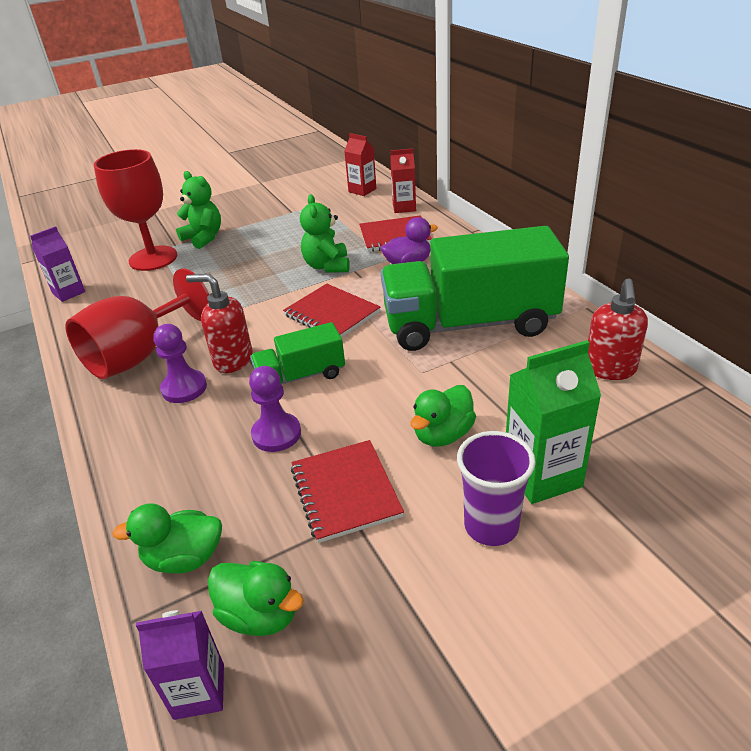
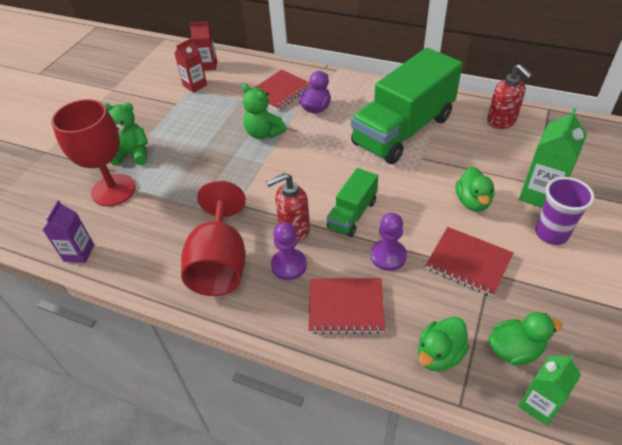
camera: 40 degrees left, 10 degrees up
(199, 691) = (538, 404): purple carton -> green carton
(331, 314) = (314, 165): red notebook -> red notebook (346, 307)
(404, 207) = (257, 67): red carton -> red carton (195, 85)

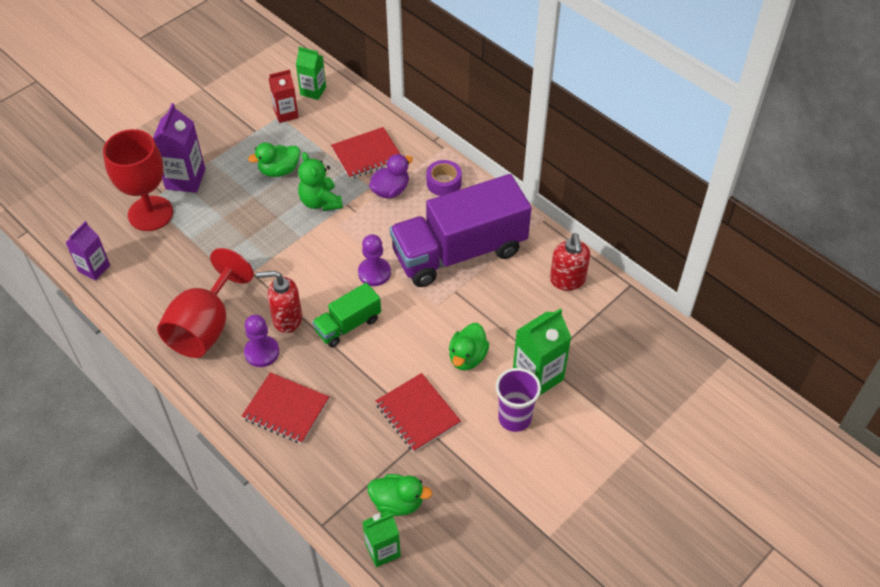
camera: 20 degrees right, 5 degrees up
(133, 154) = (185, 179): green teddy bear -> purple carton
(208, 65) = (313, 91): red carton -> green carton
(354, 90) = (443, 183): none -> purple tape
(388, 256) = (352, 379): purple pawn -> purple pawn (374, 273)
(403, 130) = (459, 252): green truck -> purple truck
(439, 354) = (334, 480): green duck -> green duck (279, 170)

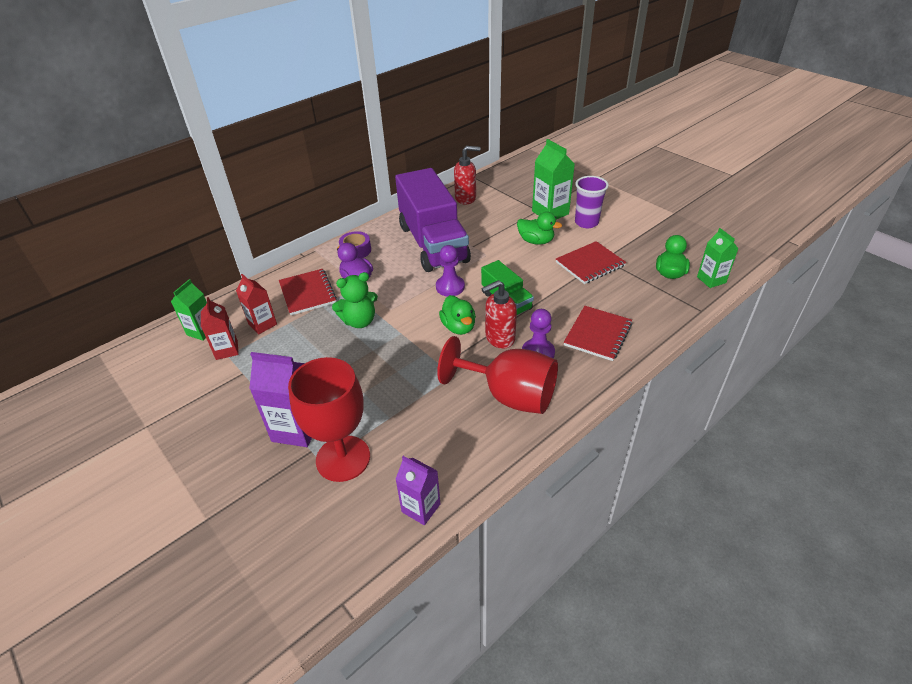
camera: 85 degrees left, 10 degrees down
(279, 170) = (308, 351): green duck -> green duck (458, 327)
(287, 319) = (499, 338): red soap dispenser -> red soap dispenser turned 60 degrees clockwise
(320, 130) = (262, 324): none -> red carton

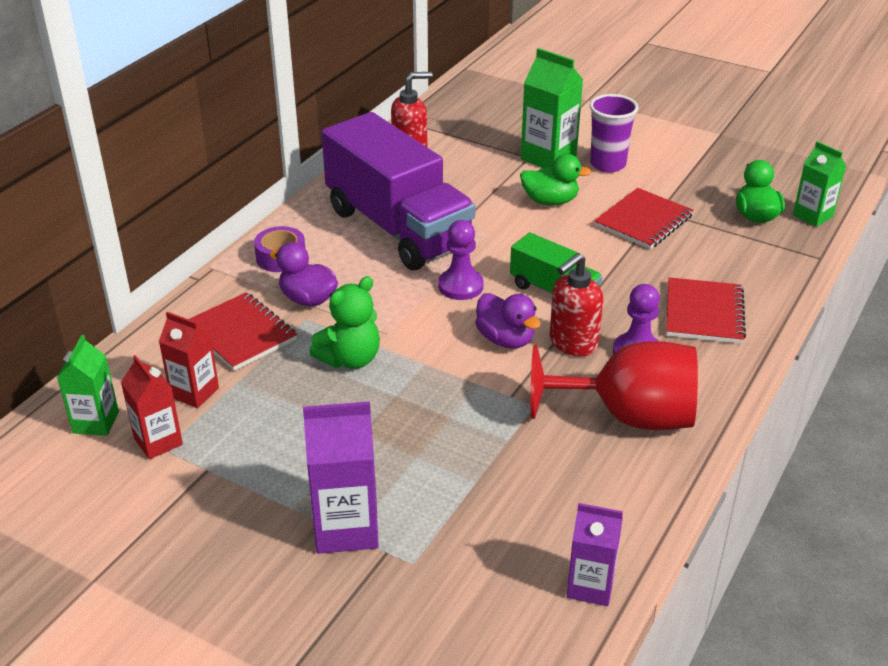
camera: 20 degrees left, 5 degrees down
(343, 458) = (441, 550): red goblet -> none
(458, 327) = (505, 339): green duck -> purple duck

